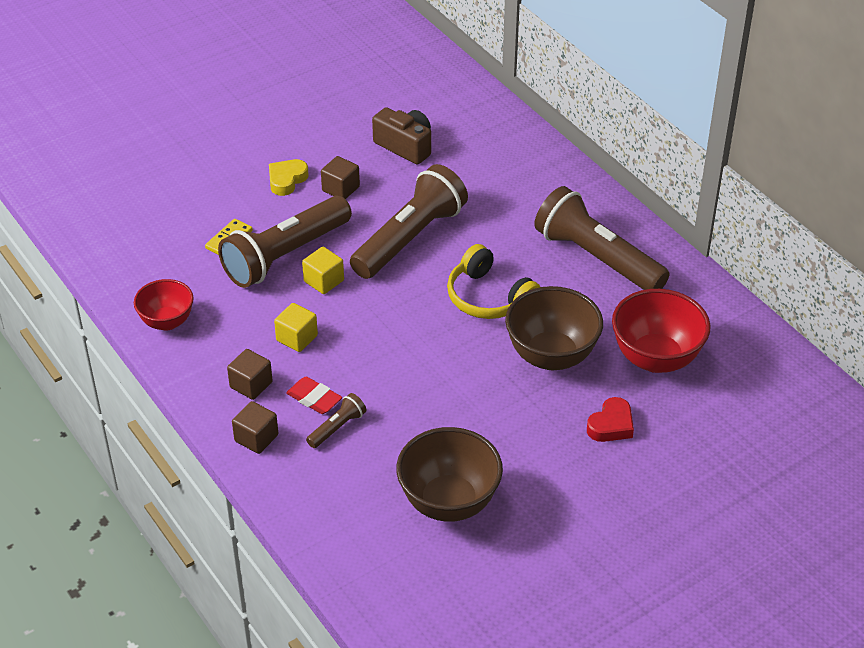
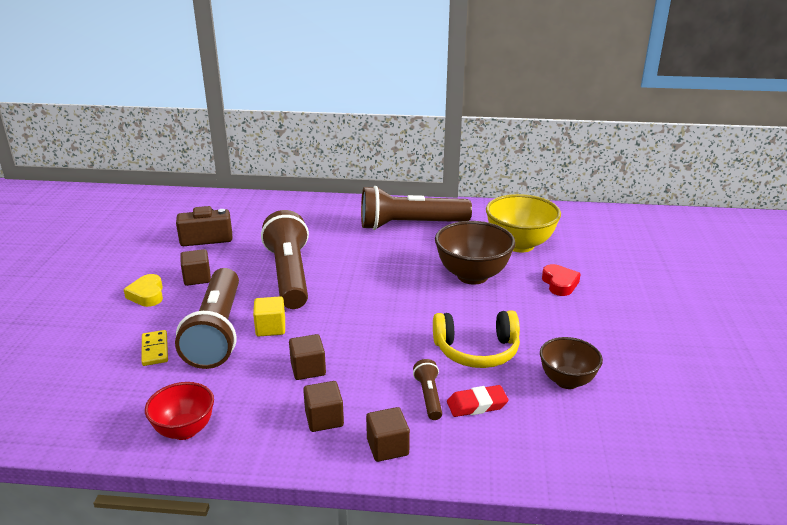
camera: 50 degrees left, 15 degrees down
(297, 338) = (308, 369): yellow cube -> brown cube
(314, 399) = (383, 393): red eraser -> red eraser (477, 405)
(449, 502) = (567, 381): brown bowl -> brown bowl, size x0.63
(489, 297) = (389, 273): yellow headphones -> yellow headphones (477, 351)
(656, 358) = (519, 245): red bowl -> yellow bowl

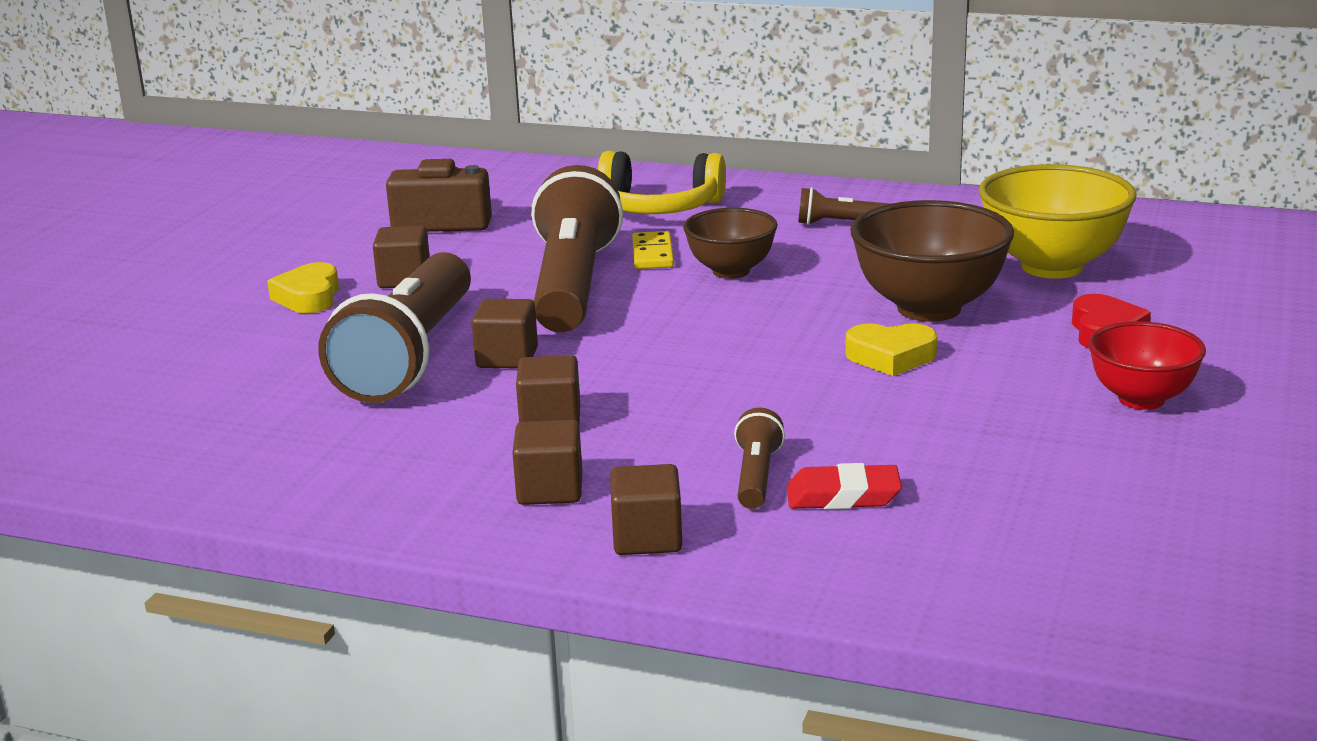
camera: 15 degrees right, 5 degrees down
(155, 350) = (294, 373): yellow domino -> yellow domino (652, 254)
(184, 430) = (304, 482): red bowl -> red bowl (1141, 399)
(270, 328) = (507, 358): yellow cube -> brown cube
(410, 225) = (841, 224): brown flashlight -> brown flashlight, size x0.43
(466, 309) = (891, 357): none -> yellow heart
(477, 351) = (882, 419): yellow headphones -> yellow headphones (658, 208)
(567, 381) = (1041, 478): brown bowl -> brown bowl (731, 271)

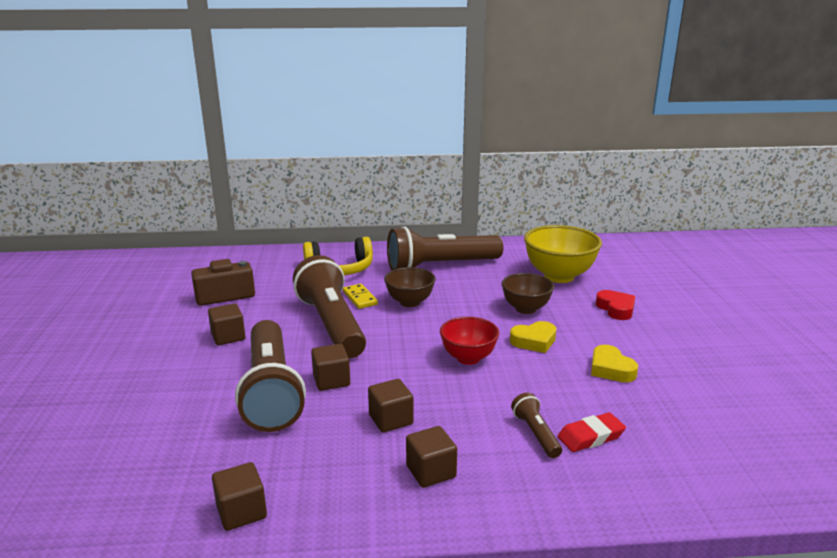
camera: 25 degrees left, 0 degrees up
(308, 297) = (175, 359): yellow heart -> yellow heart (611, 369)
(647, 538) = (515, 494): brown cube -> brown cube (241, 512)
(841, 224) = (440, 266): brown flashlight -> brown flashlight, size x2.34
(929, 308) = (525, 309): brown bowl -> brown bowl, size x0.63
(1141, 399) = (668, 344): red bowl -> red bowl (468, 358)

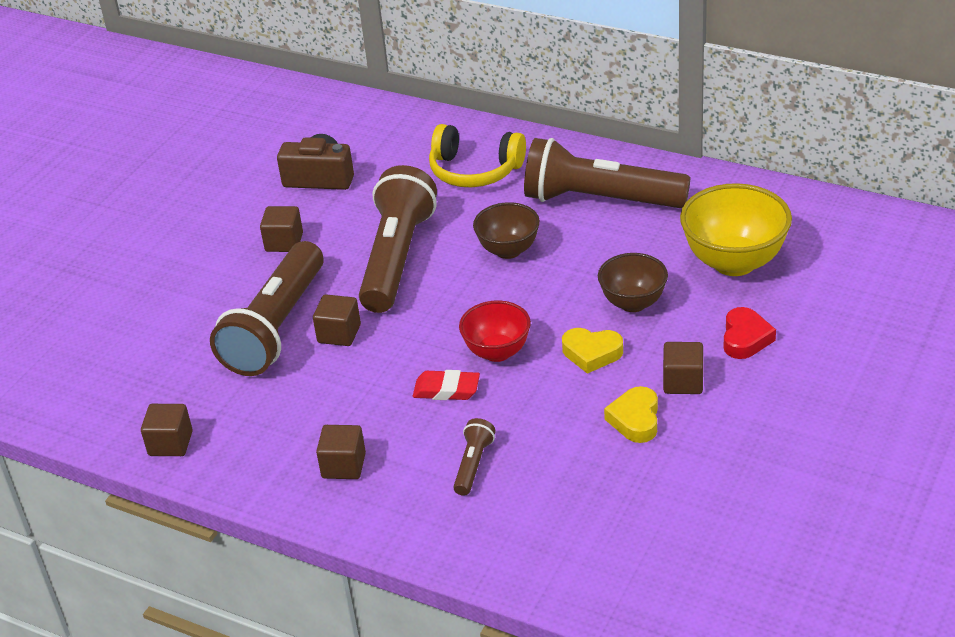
camera: 35 degrees right, 15 degrees up
(360, 298) = (458, 226): yellow domino -> none
(391, 419) = (356, 399): brown cube -> brown cube (683, 382)
(590, 437) = (522, 487): red eraser -> red eraser (446, 390)

